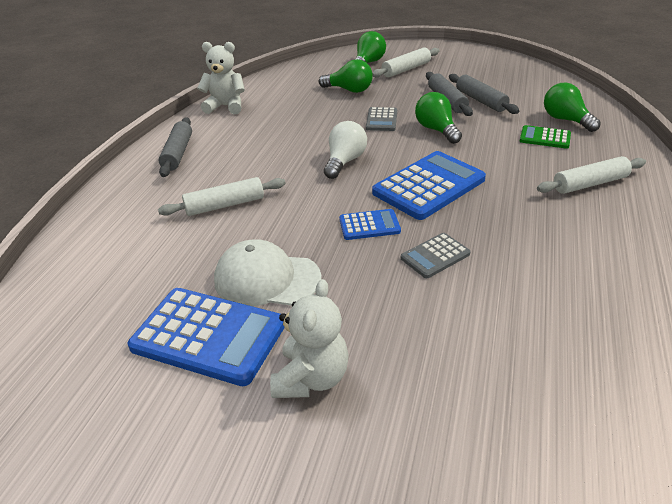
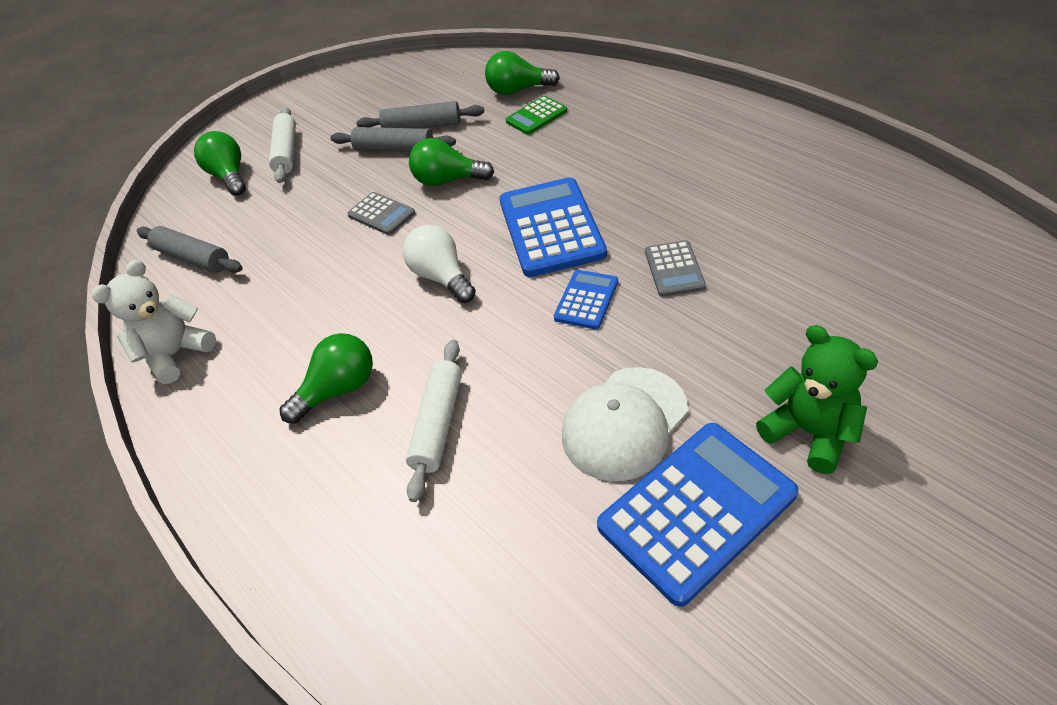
camera: 55 degrees left, 10 degrees up
(177, 153) = (253, 447): grey rolling pin -> grey rolling pin (193, 258)
(311, 378) = (809, 432): white teddy bear -> green teddy bear
(349, 90) = (279, 216): green light bulb -> green light bulb (339, 389)
(590, 184) = (636, 124): white rolling pin -> none

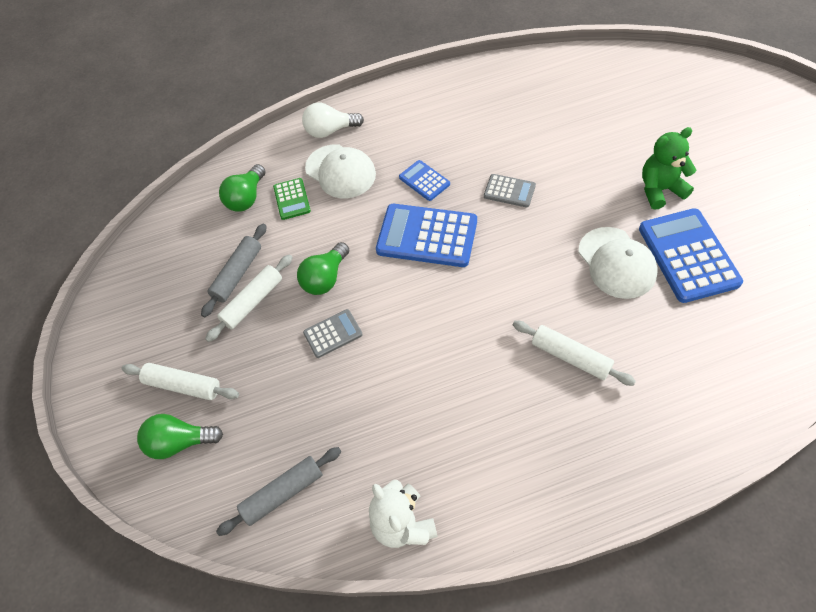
camera: 65 degrees left, 10 degrees up
(339, 389) = (509, 409): green light bulb -> none
(395, 149) = (253, 302): grey rolling pin -> white rolling pin
(442, 277) = (434, 315): white light bulb -> white light bulb (330, 131)
(586, 300) = (508, 243): blue calculator -> blue calculator (424, 181)
(598, 130) = (340, 171): none -> white cap

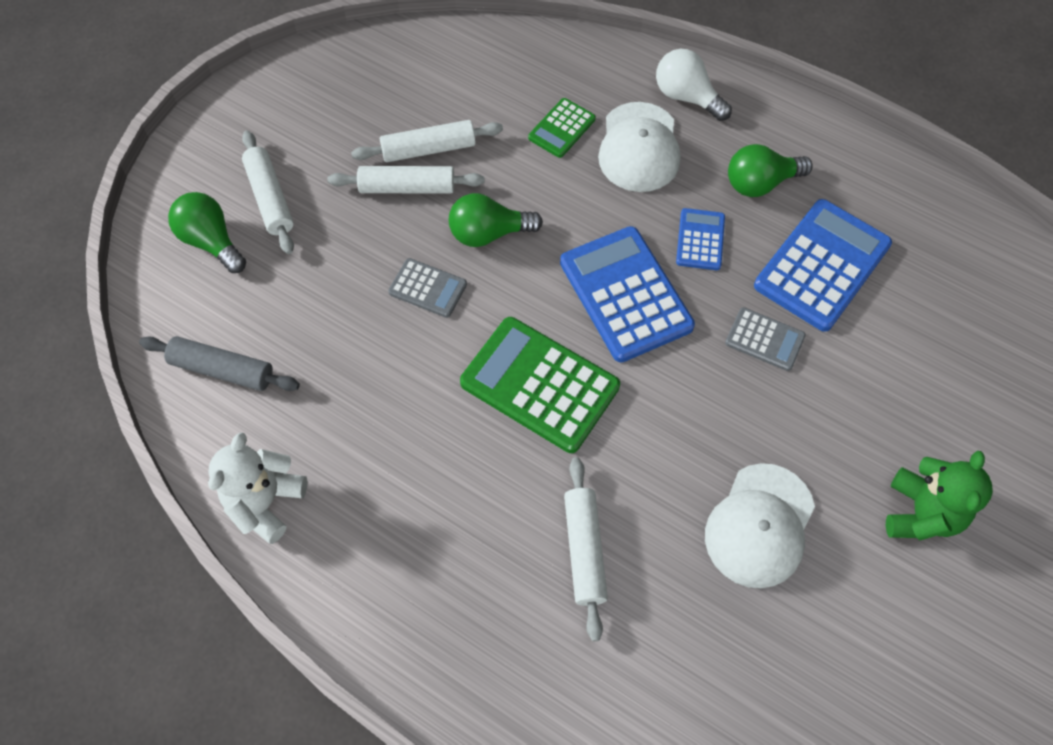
camera: 45 degrees right, 5 degrees up
(237, 274) = (428, 149): grey rolling pin -> white rolling pin
(246, 198) = (527, 86): green light bulb -> green light bulb (760, 183)
(448, 314) = (539, 385): none -> green calculator
(509, 191) = (764, 339): grey calculator -> grey calculator turned 45 degrees counterclockwise
(660, 190) = (921, 513): green teddy bear -> green teddy bear turned 75 degrees clockwise
(688, 255) = (842, 605): blue calculator -> blue calculator (822, 265)

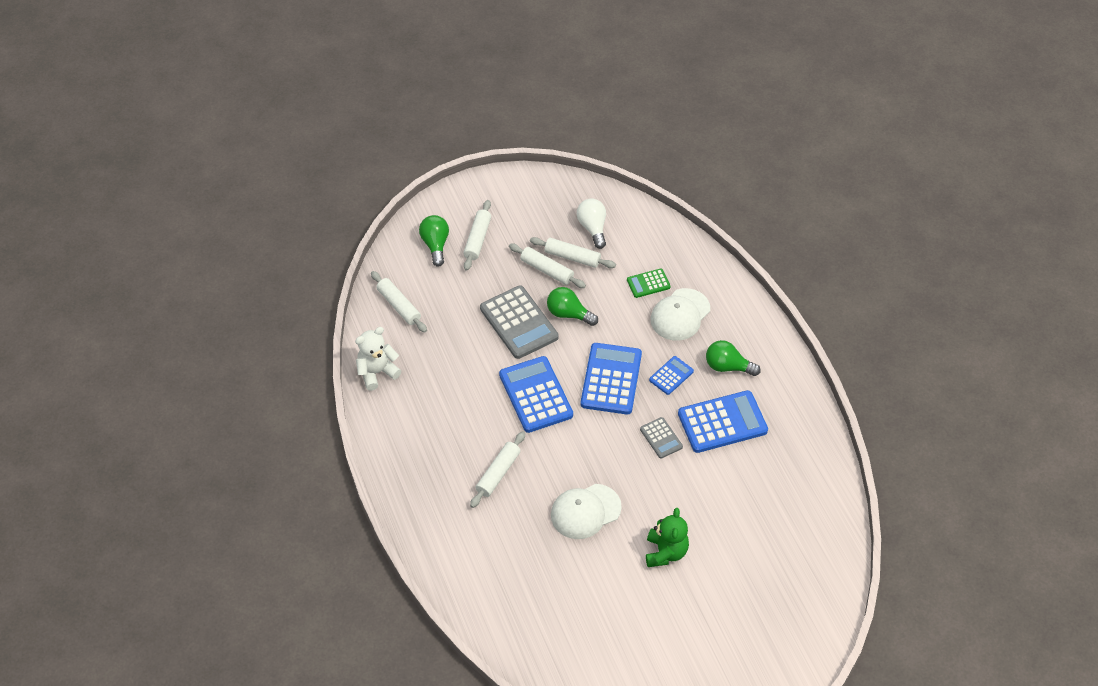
camera: 35 degrees right, 10 degrees down
(222, 370) = (399, 306): grey rolling pin -> white rolling pin
(428, 288) = (519, 323): grey calculator -> grey calculator, size x1.94
(539, 385) = (536, 395): green calculator -> blue calculator
(686, 97) = (728, 303): white light bulb -> white light bulb (593, 228)
(921, 513) = (665, 552): green teddy bear -> green teddy bear turned 45 degrees counterclockwise

